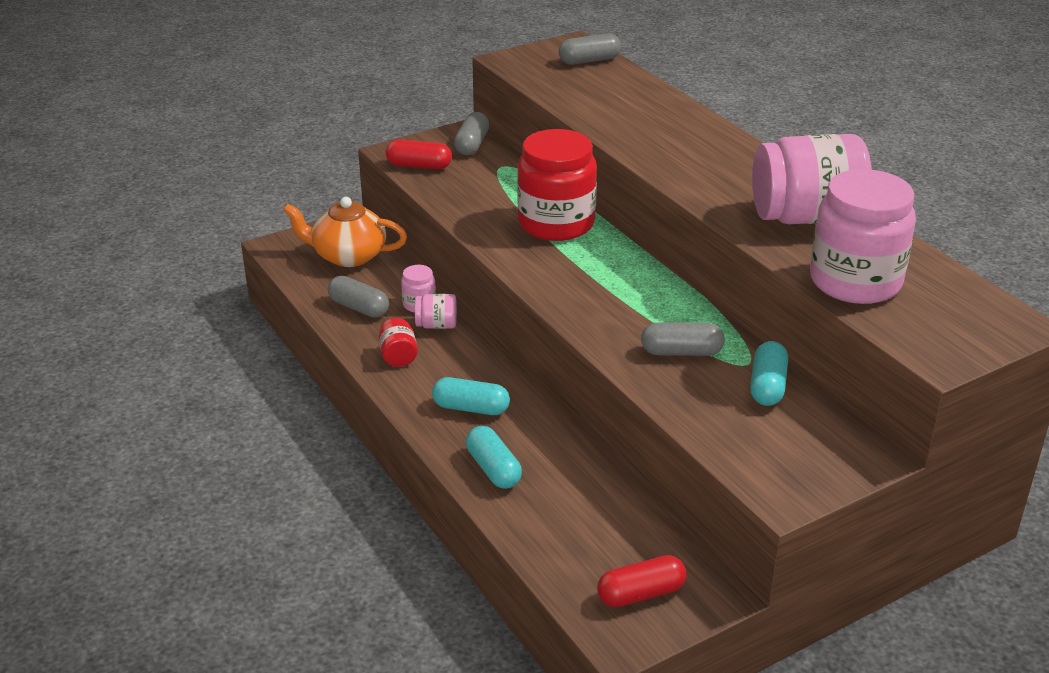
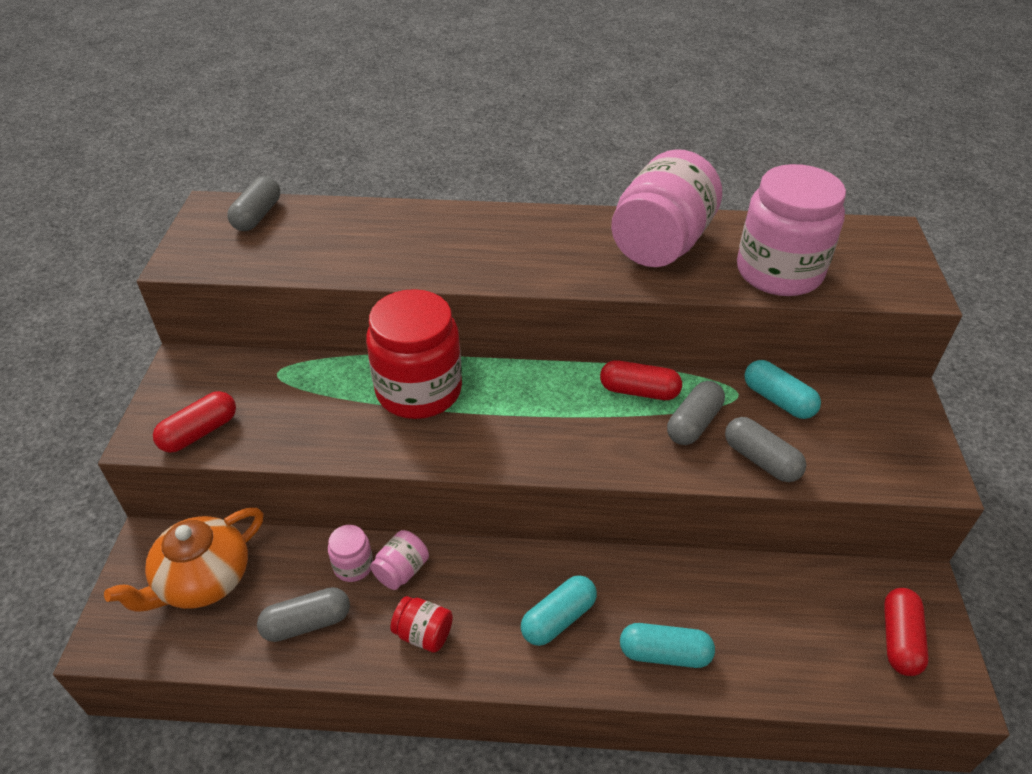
camera: 55 degrees left, 10 degrees up
(472, 144) = (211, 372): grey capsule -> grey capsule (760, 460)
(682, 315) = (639, 391): none -> red capsule

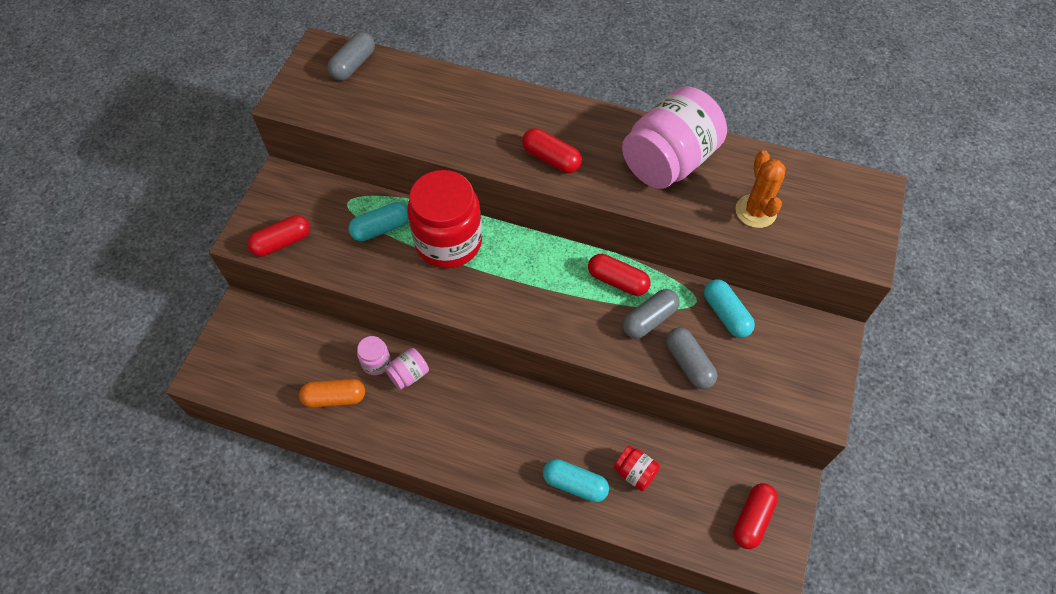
camera: 15 degrees right, 15 degrees up
(203, 580) = (271, 348): orange teapot -> none
(307, 623) = (335, 398): grey capsule -> orange capsule
(423, 634) = (411, 426): red jar -> red jar (635, 473)
(526, 264) = (551, 159): none -> red capsule
(558, 619) = (508, 439): turquoise capsule -> turquoise capsule (381, 228)
(779, 272) = (755, 211): pink jar -> orange cactus

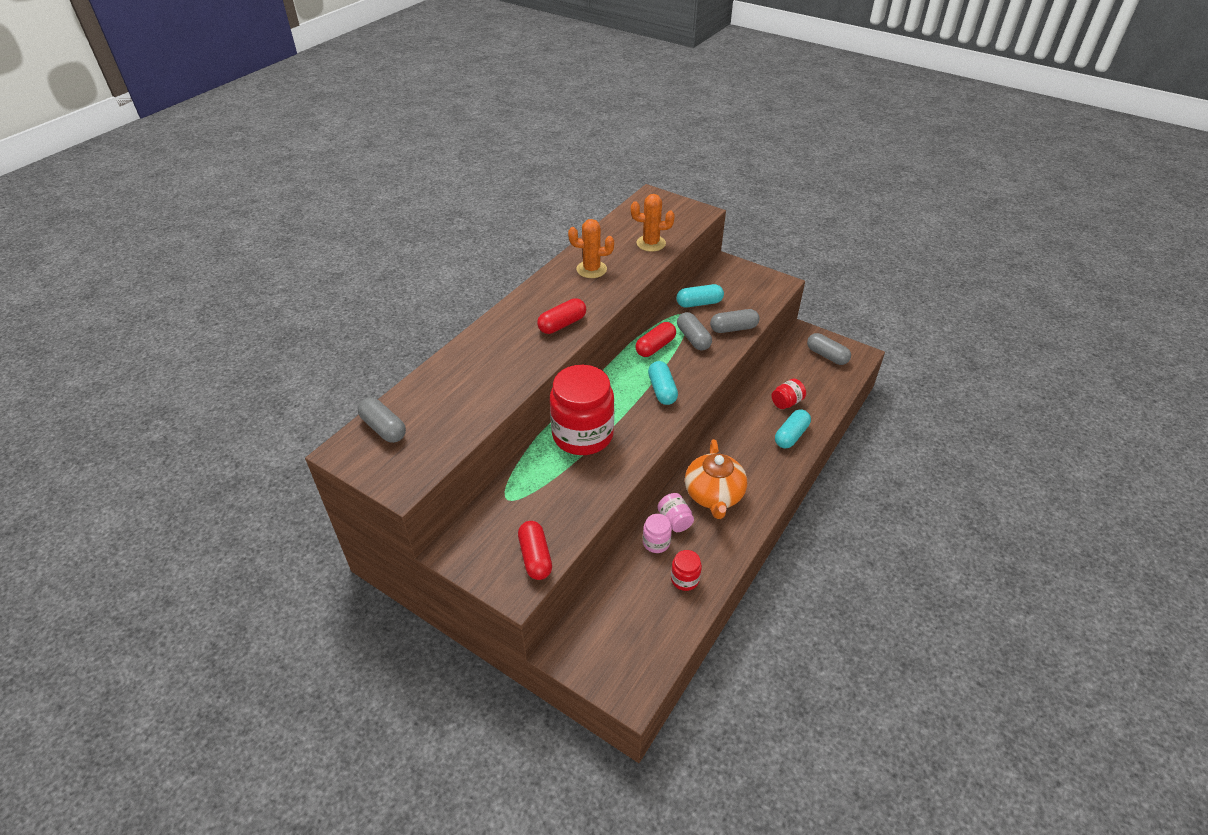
camera: 75 degrees left, 15 degrees down
(335, 398) = (685, 579): orange capsule -> red jar
(381, 228) = (550, 478): turquoise capsule -> turquoise capsule (662, 390)
(454, 408) = (714, 495): none -> orange teapot
(668, 161) = (591, 269): pink jar -> orange cactus
(752, 519) = (826, 356): red capsule -> grey capsule

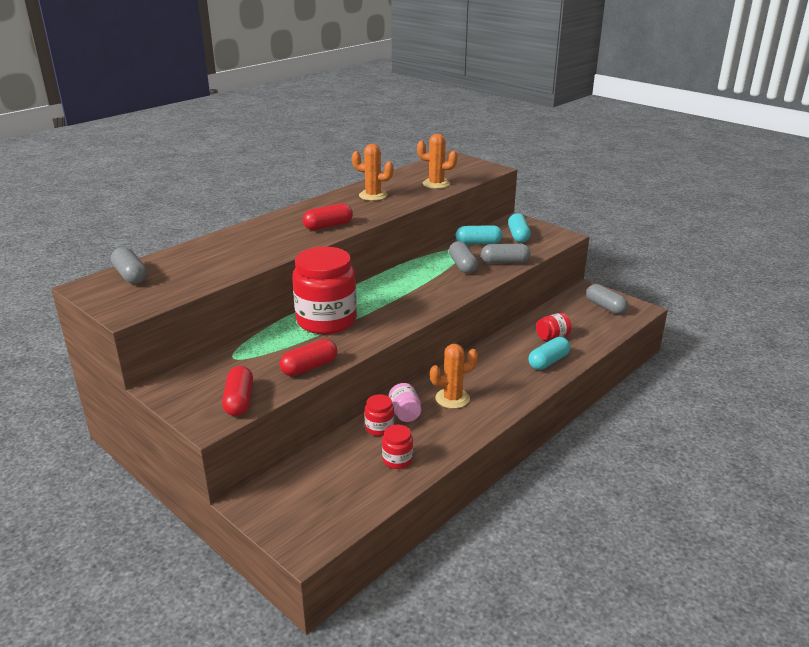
camera: 10 degrees right, 15 degrees down
(655, 347) = (423, 268): red capsule -> red capsule (309, 367)
(656, 542) = (379, 428): pink jar -> red jar
(662, 390) = (417, 297): turquoise capsule -> turquoise capsule (518, 236)
(714, 495) = (452, 398): orange teapot -> orange cactus

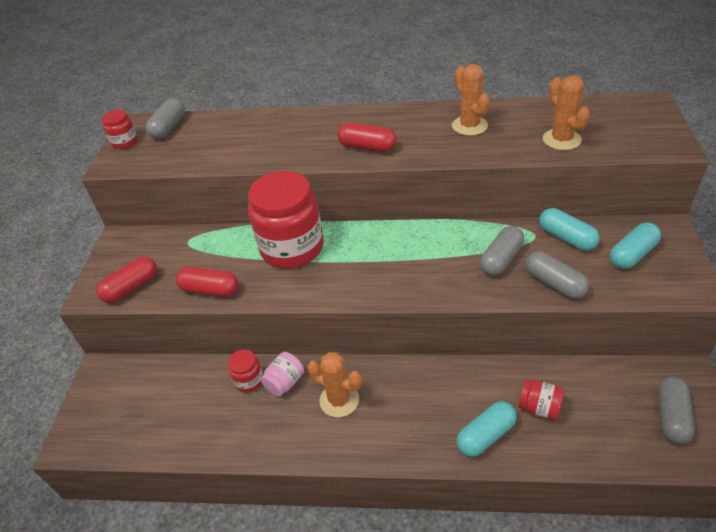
camera: 55 degrees right, 15 degrees up
(397, 460) = (215, 424): red jar -> red jar (125, 142)
(548, 362) = (486, 435): turquoise capsule -> turquoise capsule turned 45 degrees counterclockwise

